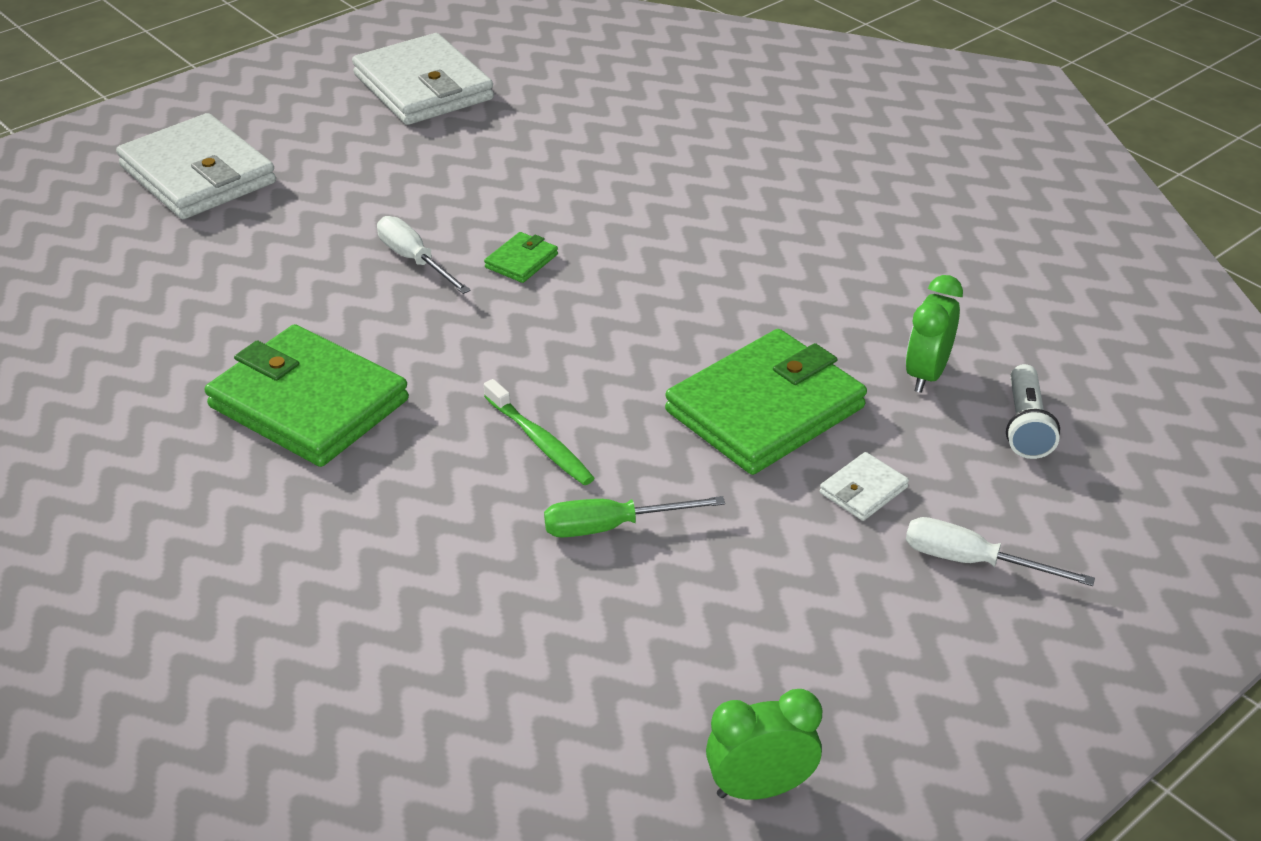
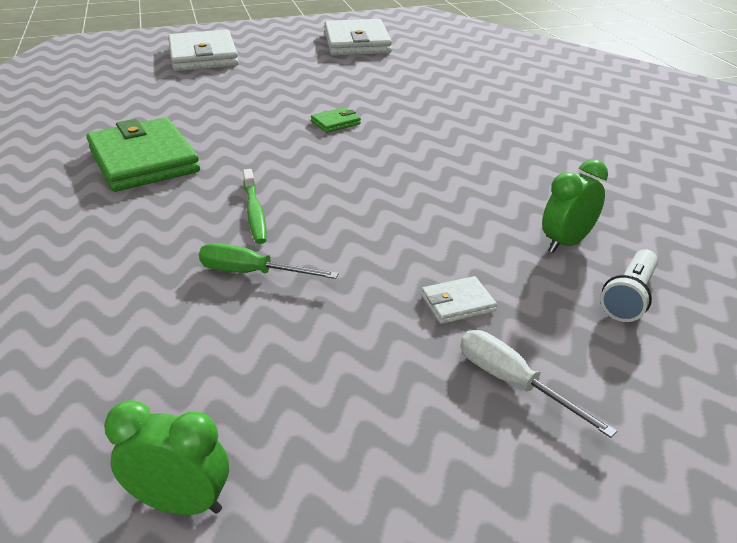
camera: 25 degrees right, 5 degrees down
(415, 260) = (275, 110): white screwdriver -> none
(765, 409) = (424, 233): green wallet -> none

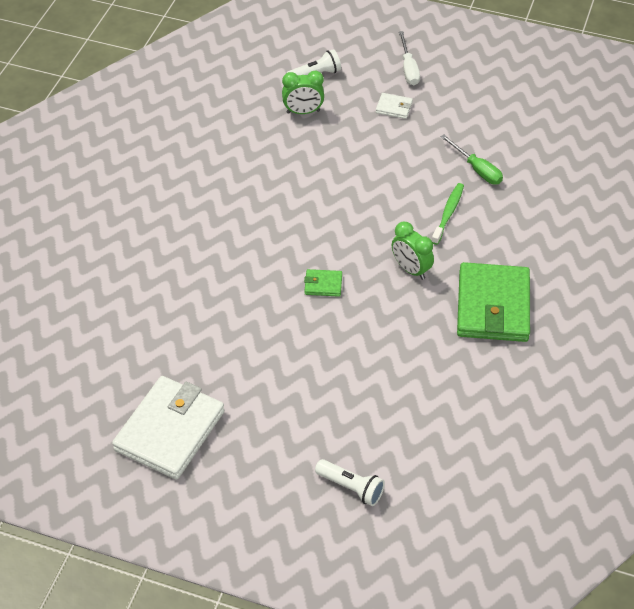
camera: 145 degrees left, 15 degrees up
(181, 503) = (557, 86): green clock -> green clock (410, 269)
(203, 56) = (351, 487): white wallet -> white flashlight

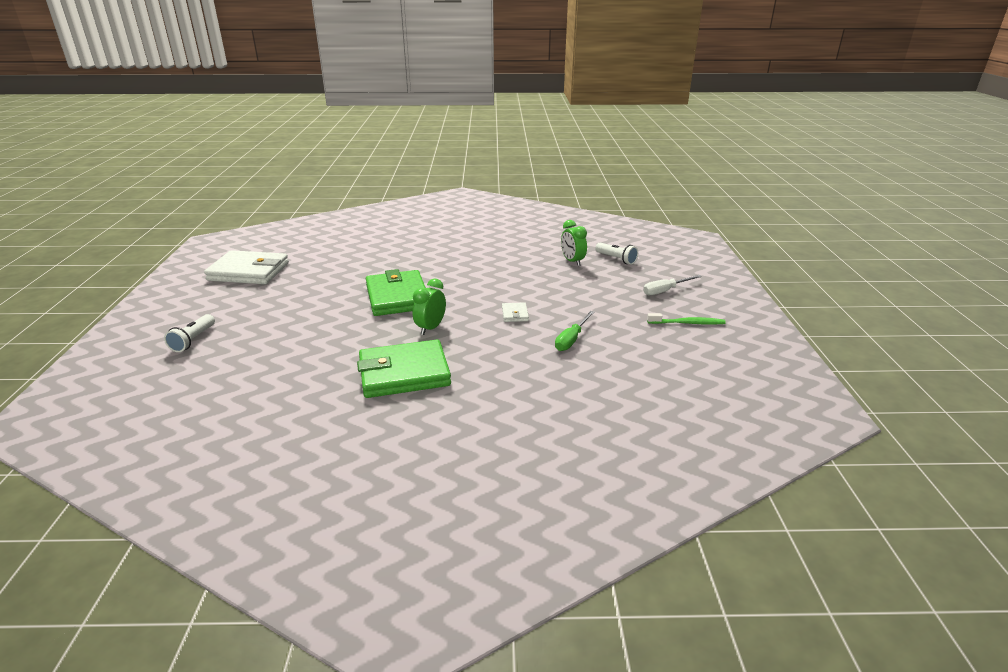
camera: 70 degrees right, 20 degrees down
(323, 284) = (397, 297): green wallet -> green wallet, size x2.36
(394, 107) = (612, 292): white wallet -> white wallet (515, 314)
(448, 213) = (506, 334): green toothbrush -> green toothbrush (687, 323)

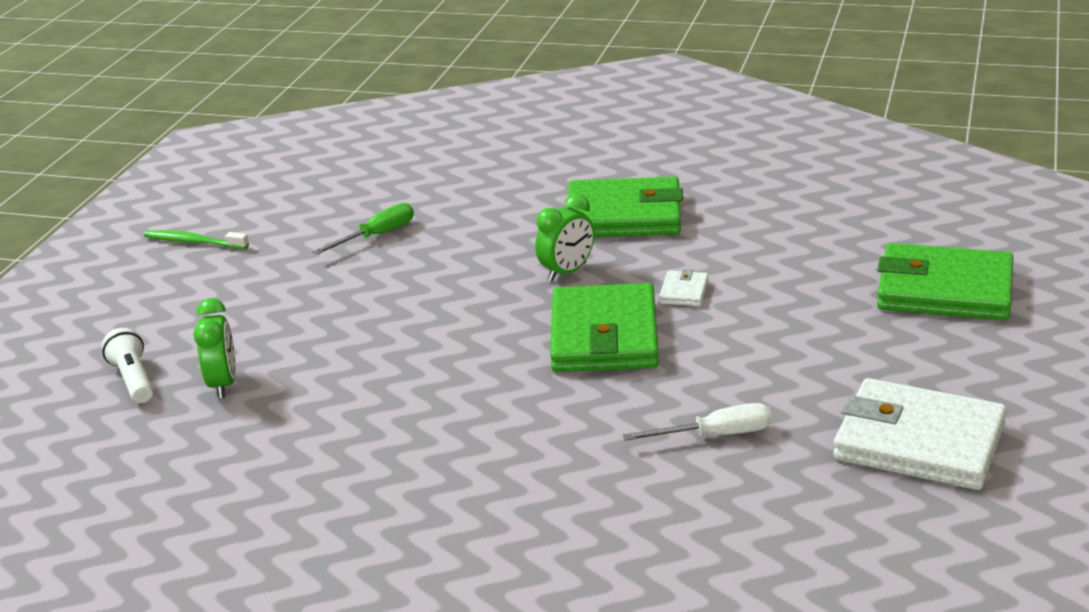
camera: 160 degrees left, 0 degrees up
(193, 340) = (944, 290): white flashlight -> green wallet
(515, 314) = (425, 281): white wallet -> white wallet (684, 292)
(665, 291) = (147, 297): white screwdriver -> white screwdriver (716, 435)

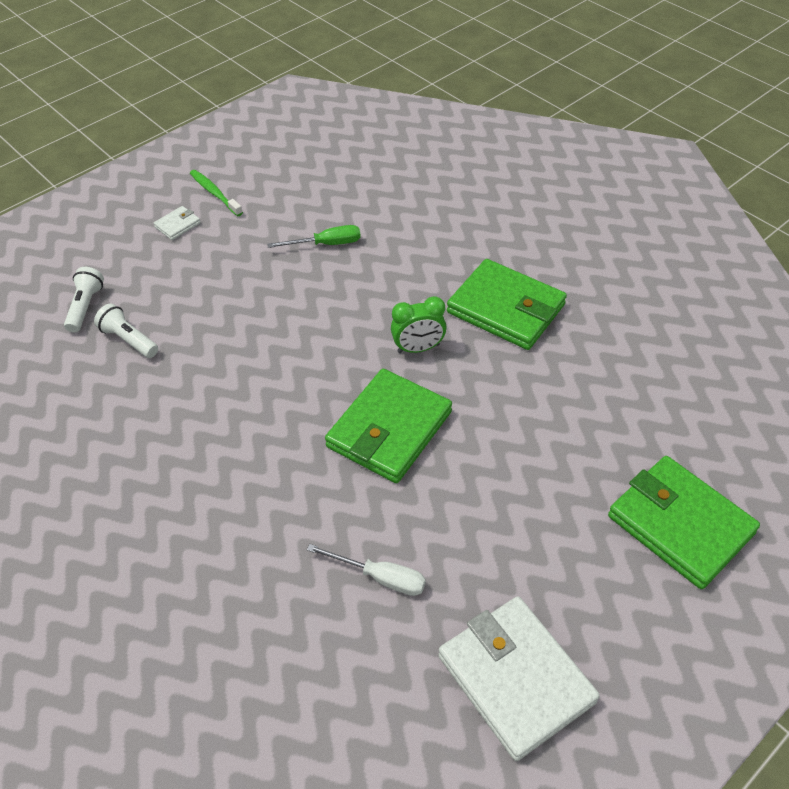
camera: 30 degrees right, 20 degrees up
(223, 384) = (129, 340): green clock -> white flashlight
(684, 292) = (481, 414): white wallet -> white wallet (177, 225)

